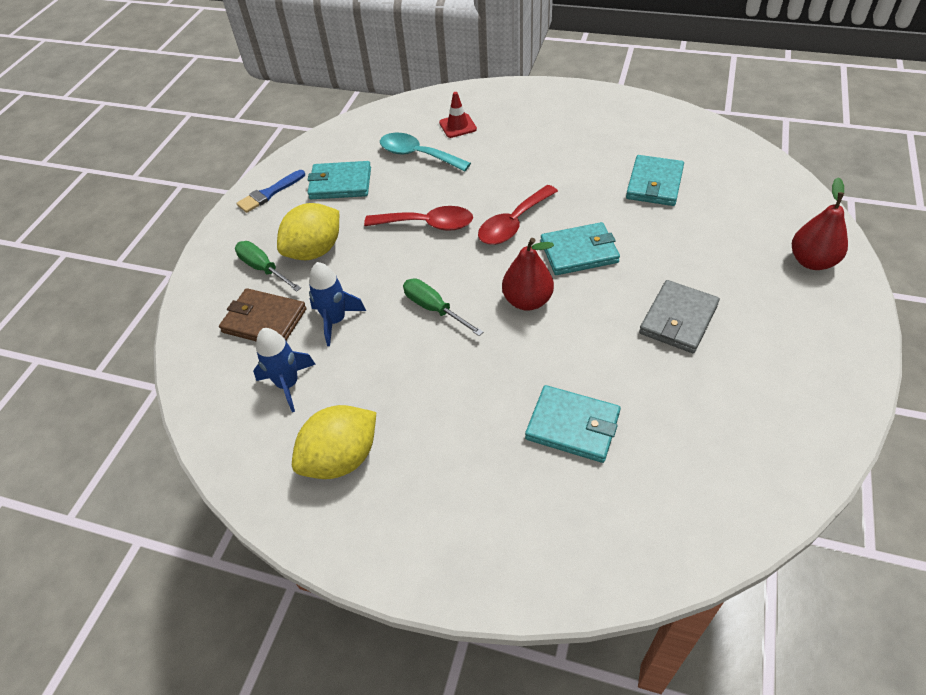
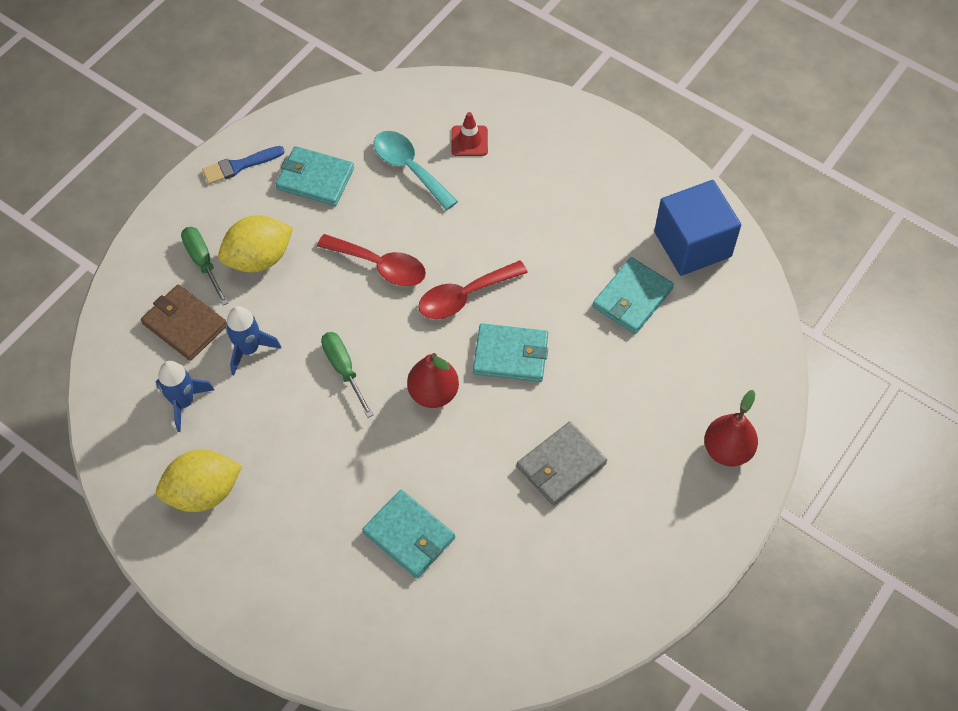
camera: 15 degrees right, 10 degrees up
(676, 137) = (692, 244): none -> blue cube

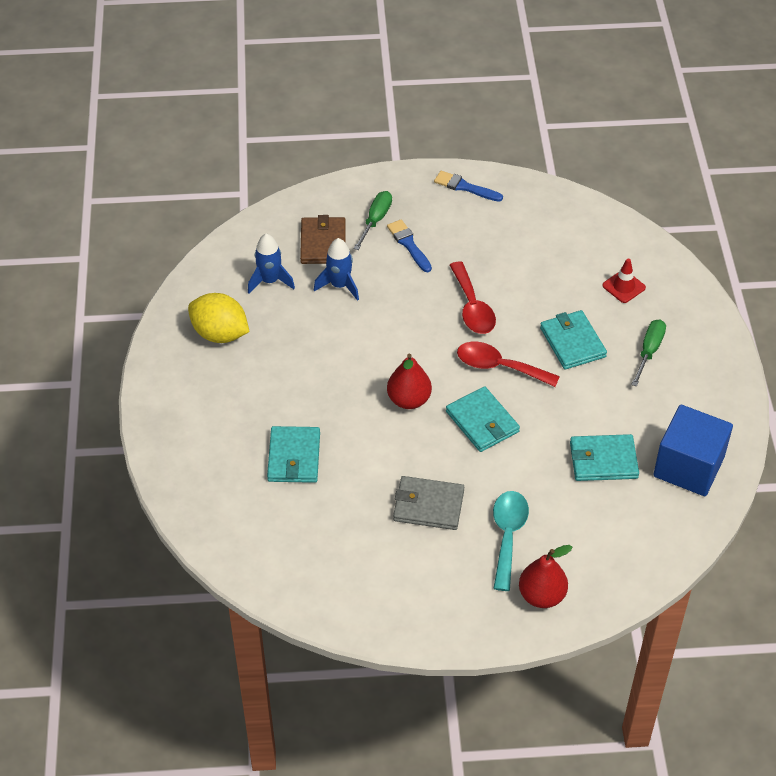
camera: 50 degrees right, 10 degrees down
(259, 258) = (408, 244): yellow lemon -> blue brush
(315, 178) = (499, 229): turquoise wallet -> turquoise wallet (572, 342)
(343, 369) = (376, 342): green screwdriver -> green screwdriver (649, 351)
(409, 168) = (564, 270): turquoise spoon -> turquoise spoon (508, 535)

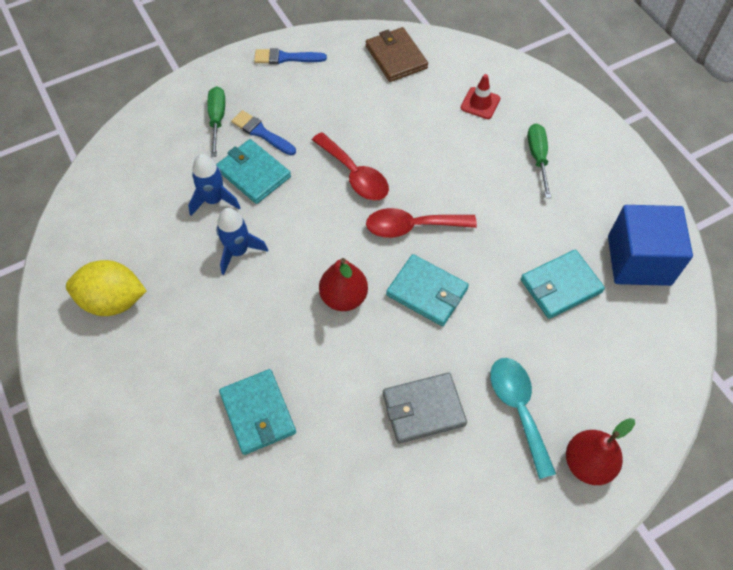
camera: 25 degrees left, 10 degrees up
(270, 281) = (140, 222): blue rocket -> blue rocket (238, 251)
(323, 243) = (176, 161): brown wallet -> brown wallet (396, 57)
(572, 342) = (465, 175): turquoise wallet -> turquoise wallet (253, 173)

